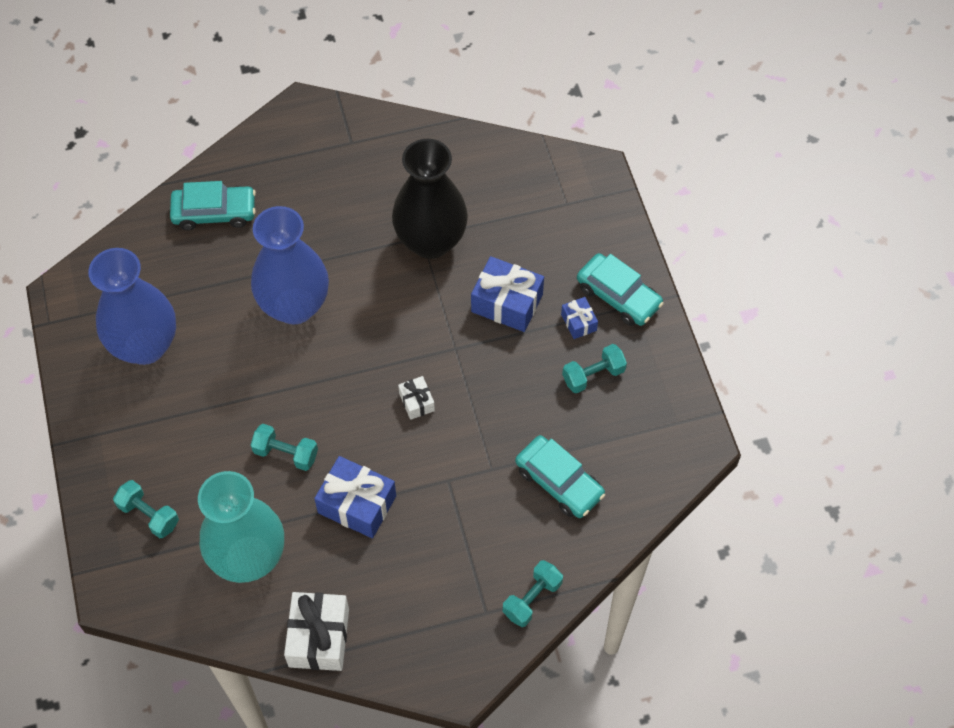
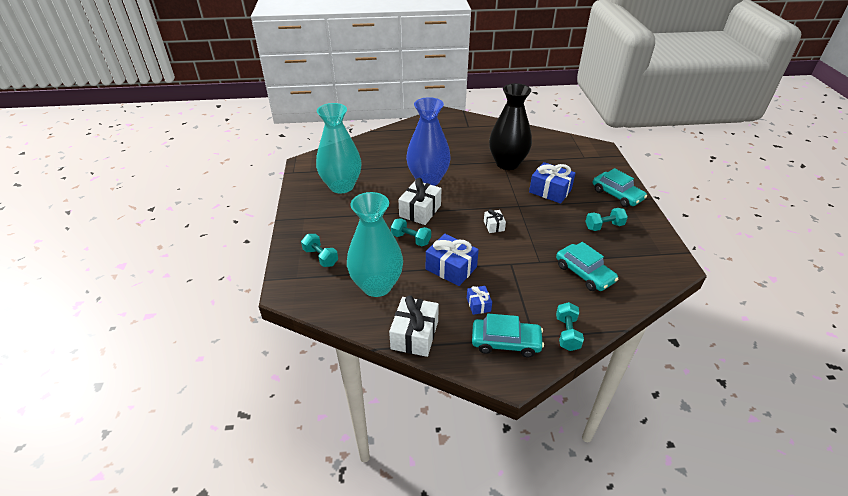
camera: 10 degrees right, 20 degrees down
(145, 346) = (341, 186): blue vase -> turquoise vase
(214, 212) = (392, 142): turquoise car -> turquoise car (506, 342)
(292, 386) = (420, 211): none -> white gift
(532, 598) = (567, 333): turquoise dumbbell -> turquoise dumbbell turned 45 degrees counterclockwise
(578, 322) = (593, 203): blue gift -> blue gift (478, 304)

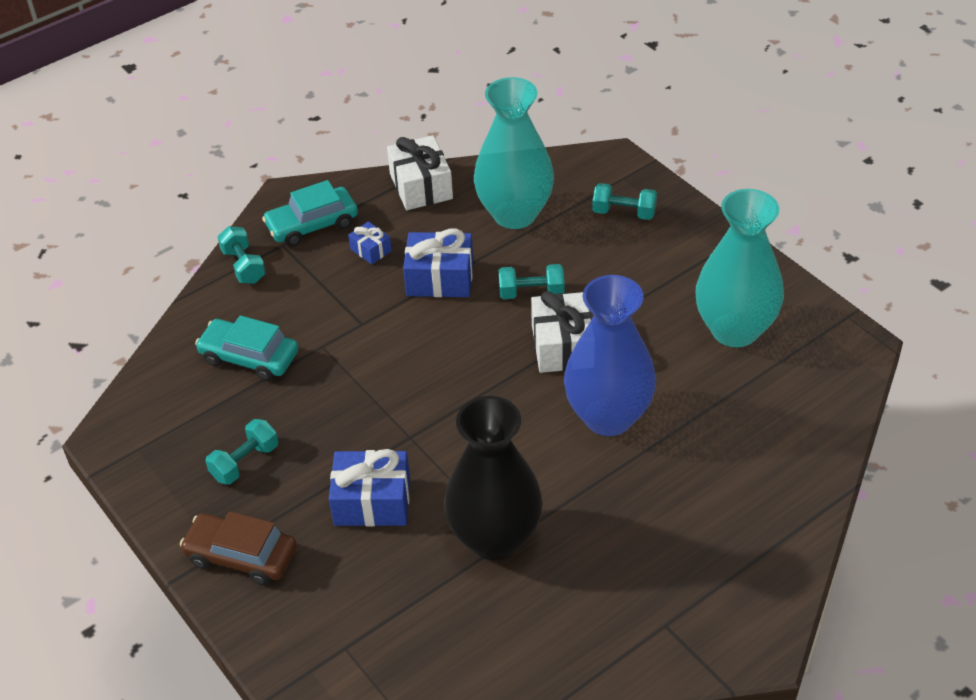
camera: 150 degrees right, 5 degrees up
(494, 226) = (426, 375): white gift -> none
(617, 195) = (241, 556): turquoise car -> brown car

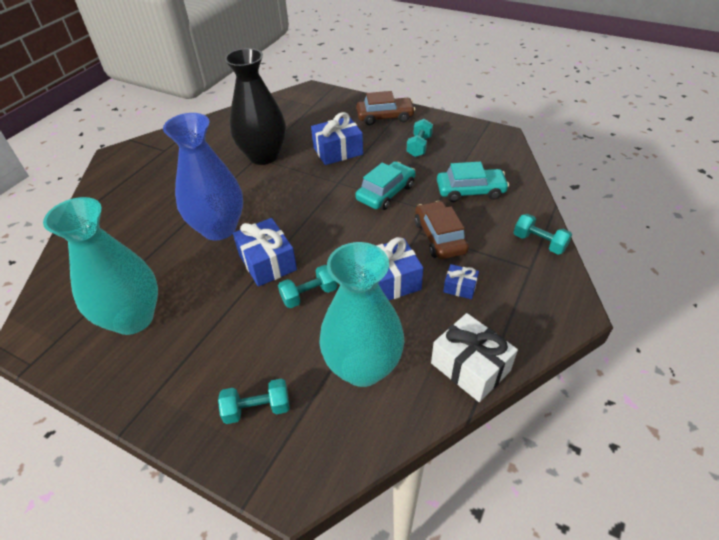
camera: 155 degrees right, 0 degrees up
(312, 225) = (526, 292): turquoise car -> turquoise car (386, 192)
(343, 309) = (439, 237): none -> brown car
(562, 346) = (267, 262): white gift -> blue gift

